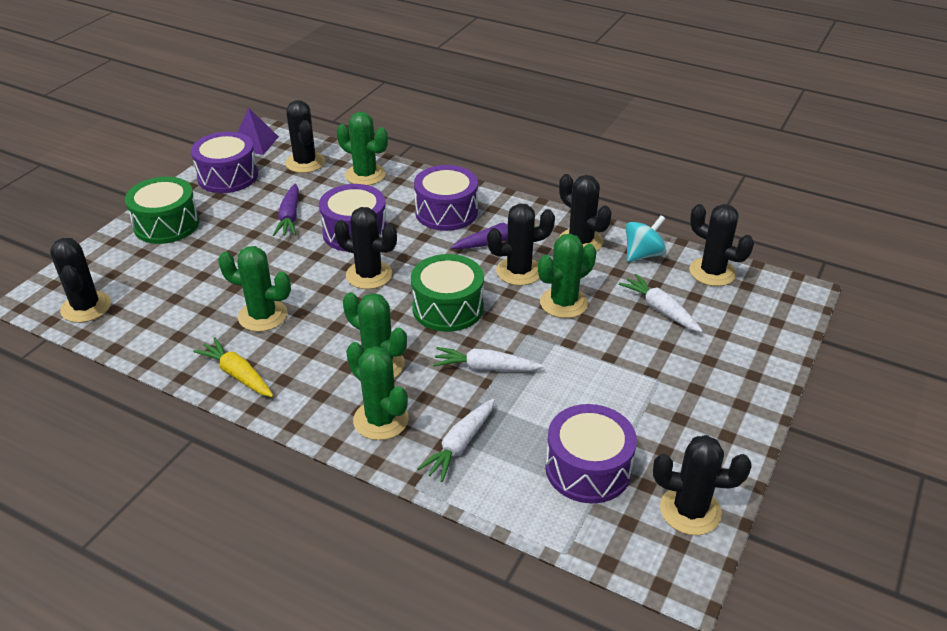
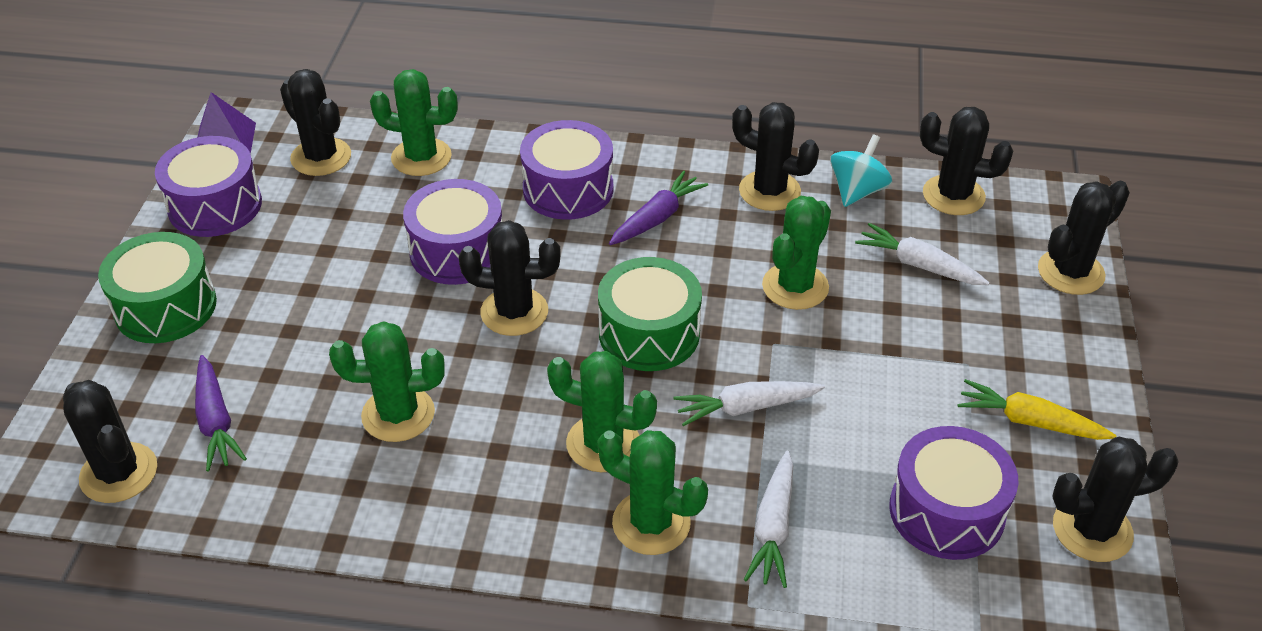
camera: 20 degrees left, 5 degrees up
(237, 375) = (414, 515): yellow carrot -> yellow carrot (1030, 421)
(290, 217) = (348, 249): purple carrot -> purple carrot (216, 421)
(519, 271) = (713, 255): black cactus -> black cactus (1070, 272)

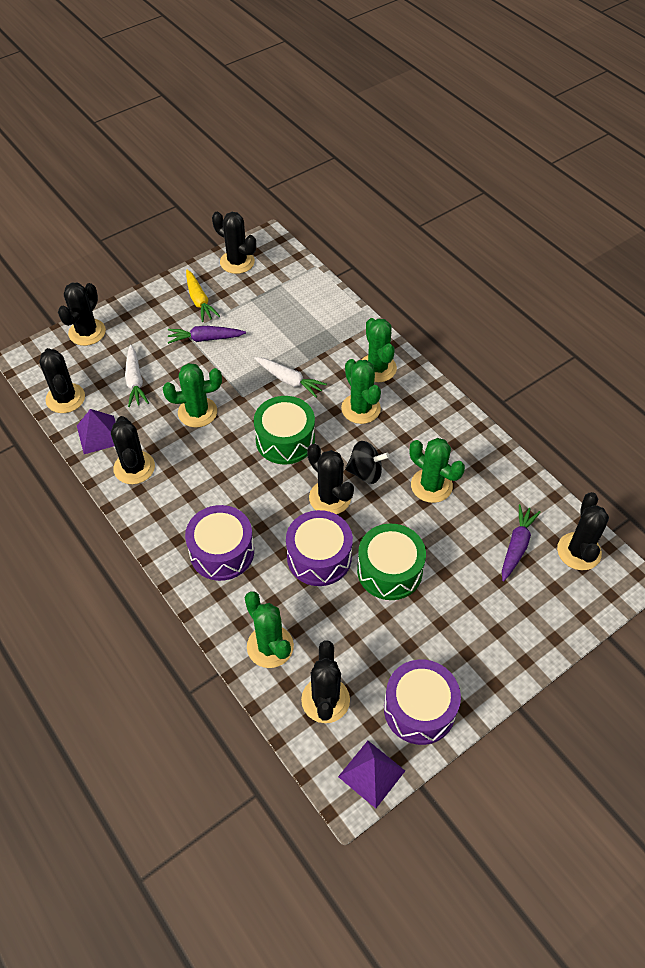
camera: 135 degrees left, 10 degrees up
(165, 307) = (498, 644): green drum -> green drum (389, 570)
(502, 369) = (365, 472): none -> black spinning top
(657, 218) = (204, 496): purple carrot -> purple carrot (205, 339)
(773, 527) = (337, 336): white carrot -> none
(857, 191) = (99, 434): turquoise spinning top -> purple pyramid
(946, 511) = (273, 299): purple drum -> none
(1070, 272) = (87, 332): black cactus -> black cactus turned 75 degrees counterclockwise

